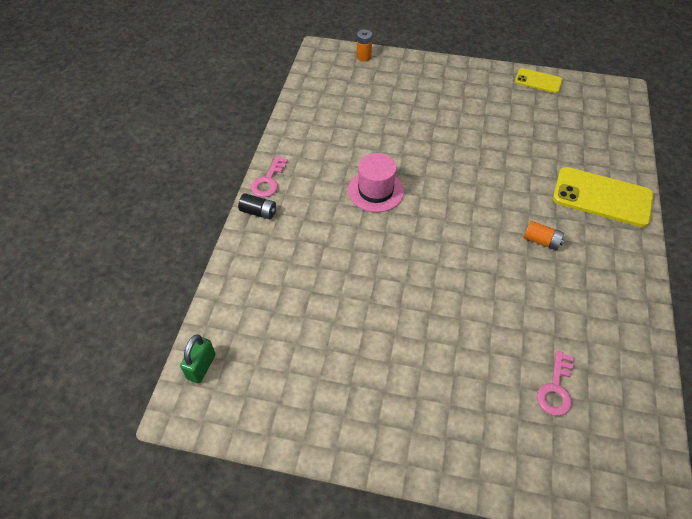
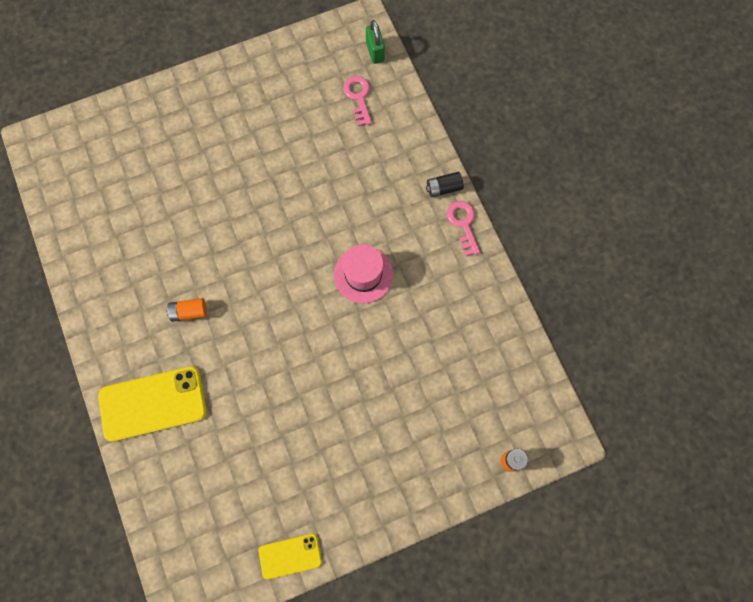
camera: 145 degrees right, 20 degrees up
(555, 389) = (125, 183): pink key -> pink key (358, 97)

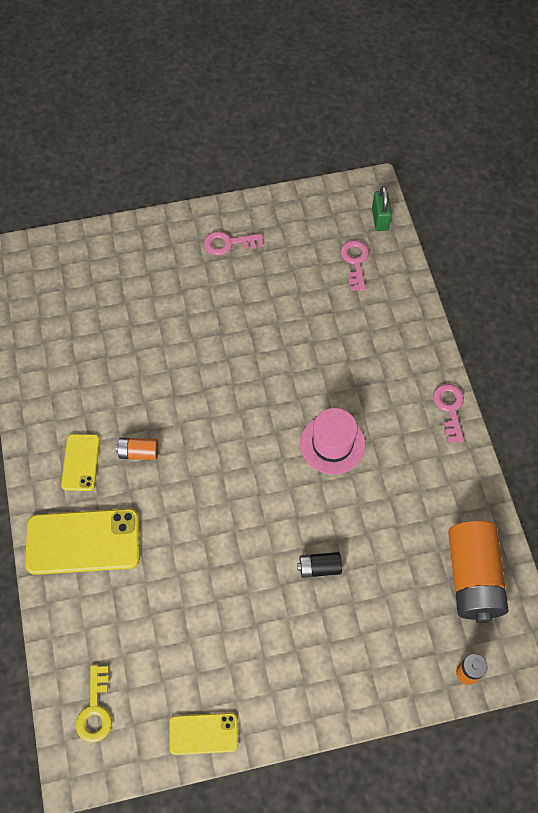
camera: 10 degrees right, 10 degrees down
(137, 330) = (80, 462): none -> yellow phone
(191, 553) = (95, 710): none -> yellow key
(238, 97) = (228, 243): none -> pink key
(443, 188) = (433, 368): black battery -> black battery (319, 568)
(504, 375) = (473, 577): none -> orange battery

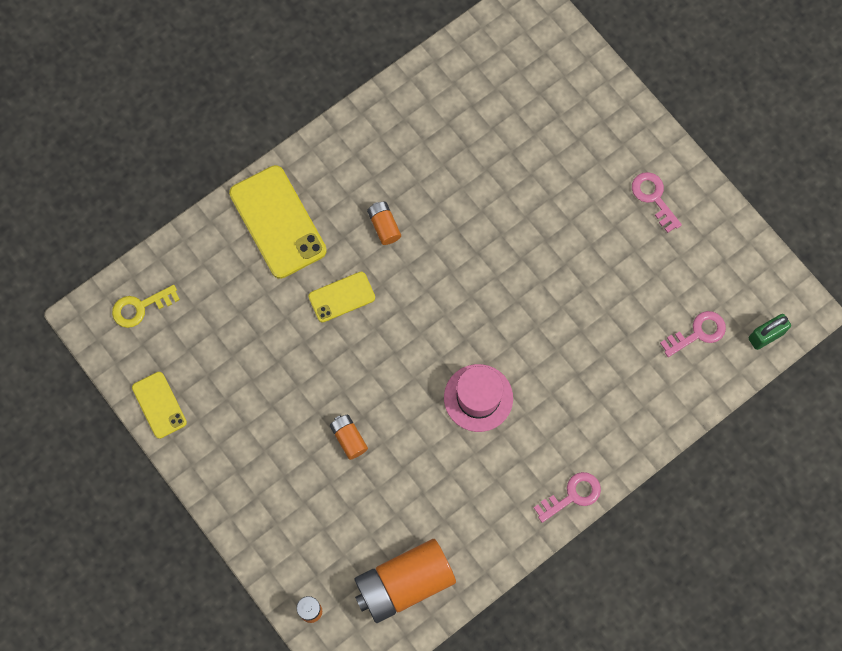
camera: 65 degrees right, 10 degrees up
(80, 462) = (350, 180): yellow phone -> yellow phone (341, 297)
(319, 568) = (349, 438): black battery -> orange battery

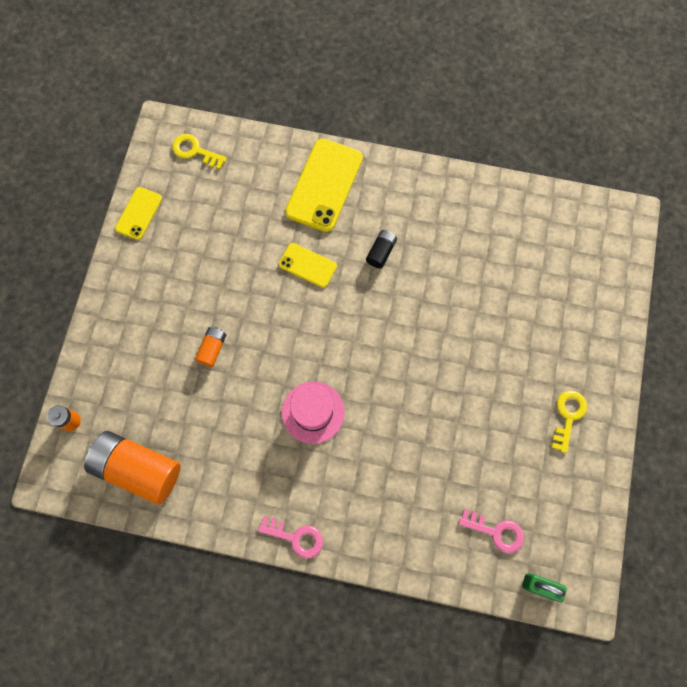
camera: 50 degrees right, 0 degrees up
(384, 226) = (381, 252): orange battery -> black battery
(653, 197) = (568, 416): pink key -> yellow key

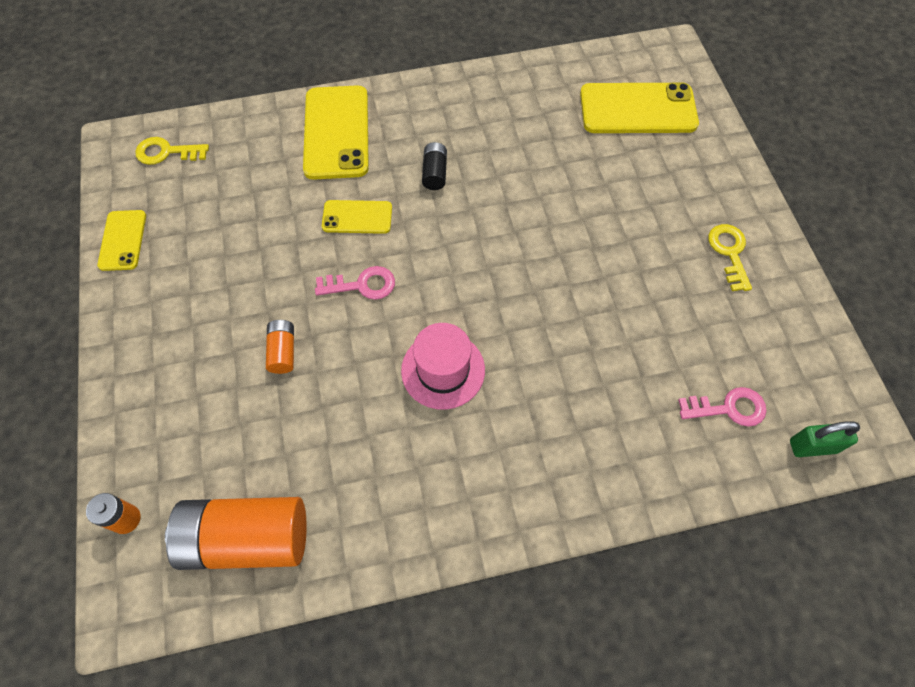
camera: 25 degrees left, 10 degrees down
(296, 537) = (497, 527): pink key -> pink key (362, 285)
(568, 262) = (638, 109): none -> yellow phone

